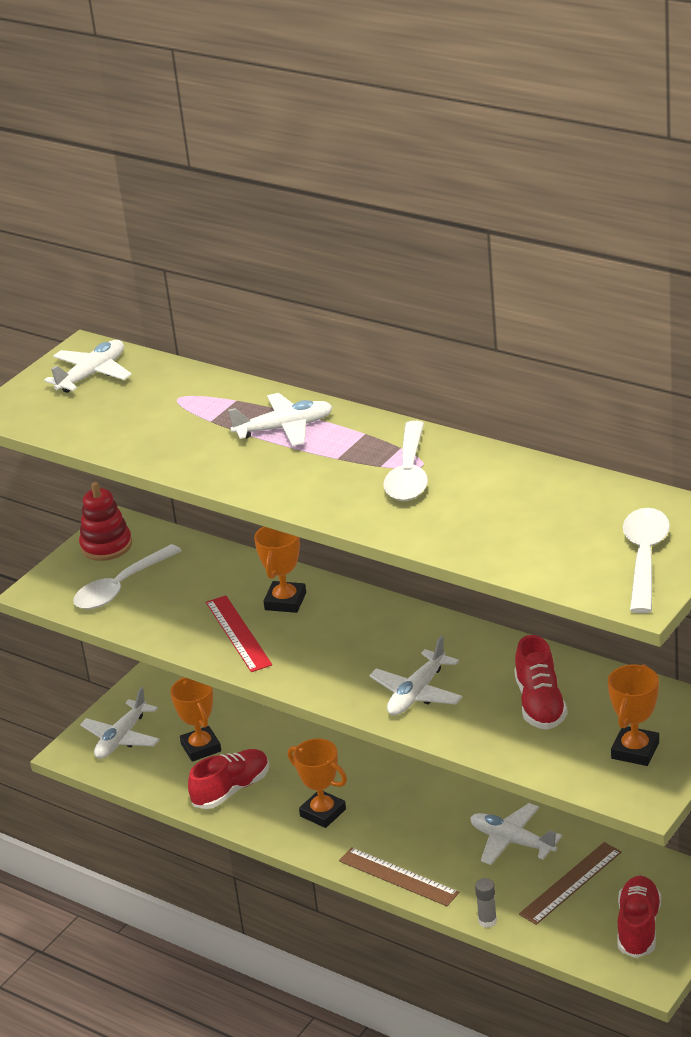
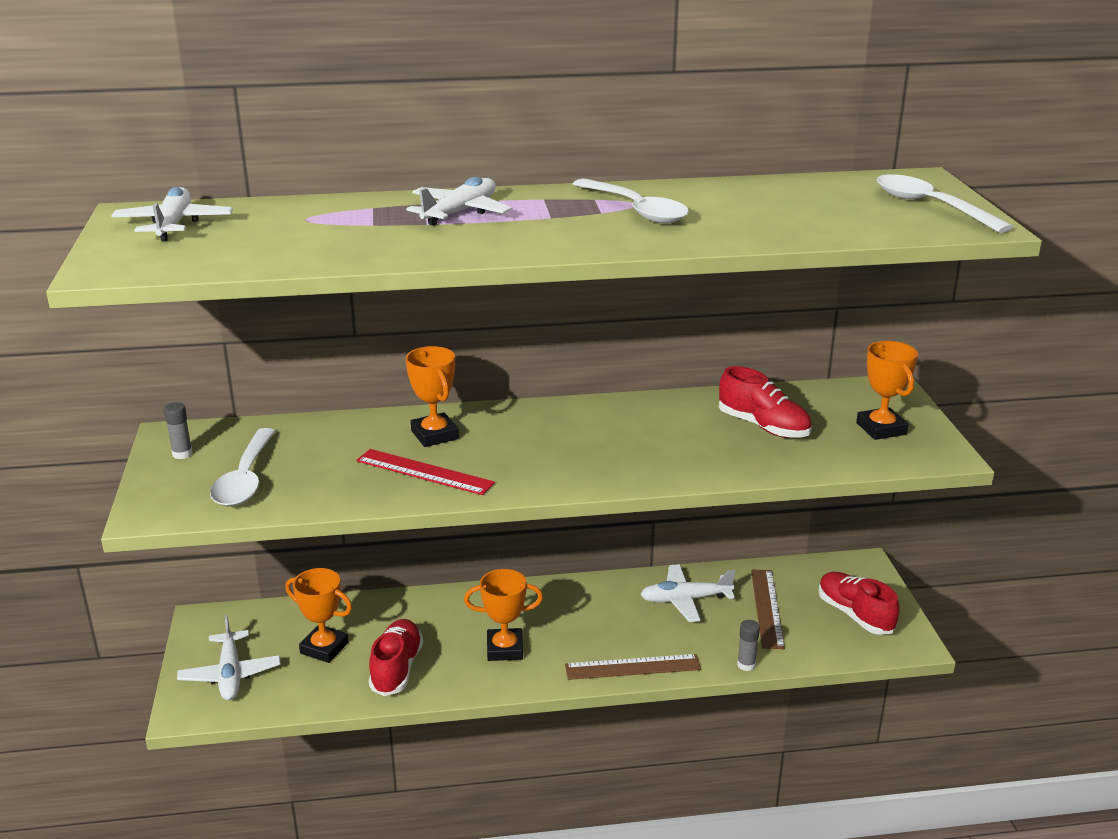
camera: 45 degrees left, 5 degrees down
(106, 546) = (182, 454): red stacking toy -> grey glue stick
(417, 693) = (656, 455): white plane -> none

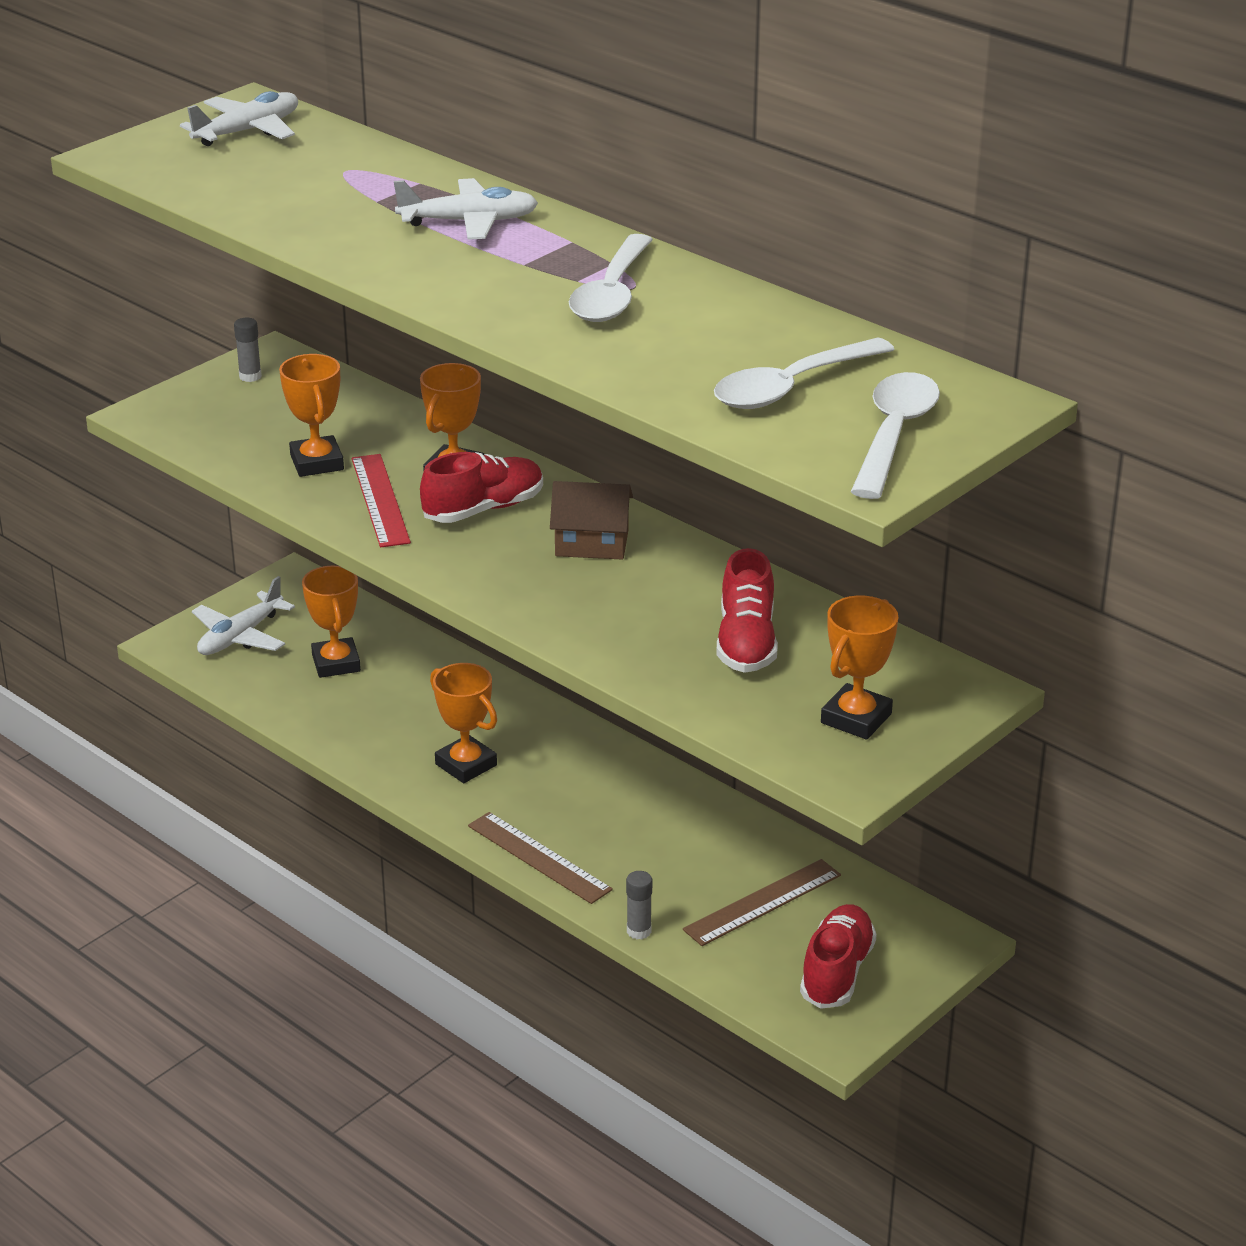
camera: 50 degrees right, 5 degrees up
(246, 479) = (251, 425): white spoon -> white spoon (792, 387)
(338, 475) = (317, 462): none -> orange trophy
(396, 669) = (358, 719): red shoe -> red shoe (484, 509)
(588, 426) = (592, 543): none -> brown house
(685, 600) = (700, 839): white plane -> none

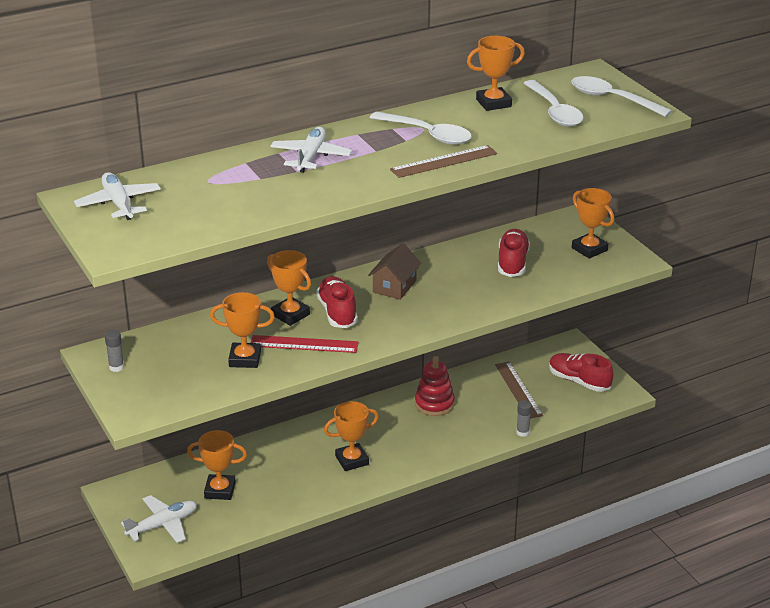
camera: 70 degrees left, 0 degrees up
(240, 636) = (163, 525): white plane -> white plane turned 90 degrees counterclockwise
(538, 858) = (448, 452): brown ruler -> brown ruler (444, 162)
(662, 816) = (434, 404): none -> red stacking toy
(746, 643) = (512, 263): red shoe -> red shoe turned 105 degrees counterclockwise
(779, 329) = (493, 103): none -> orange trophy

